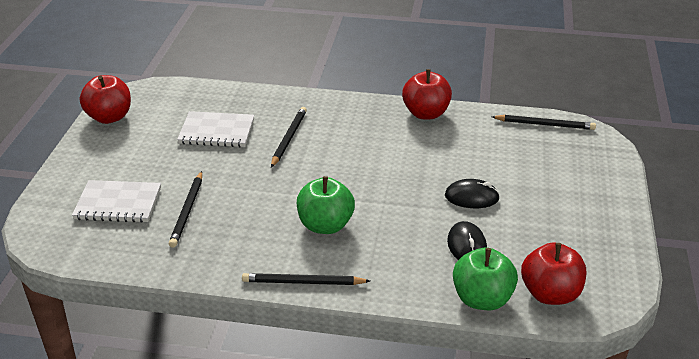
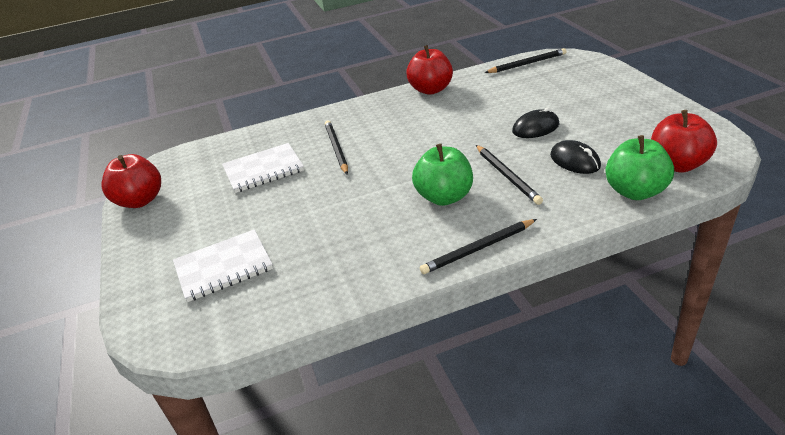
camera: 25 degrees left, 0 degrees up
(187, 211) = (303, 242): black pencil -> black pencil (507, 176)

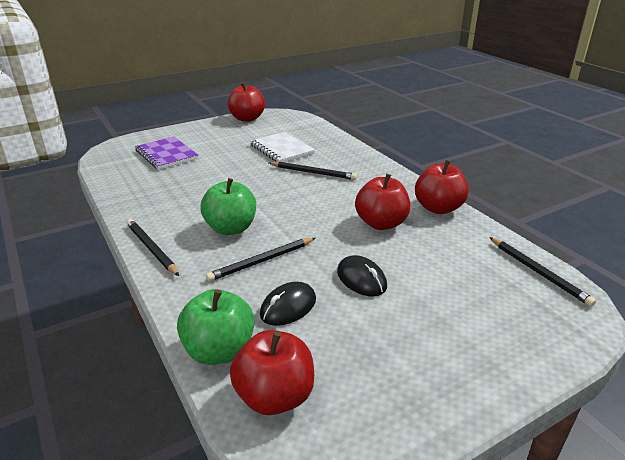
camera: 75 degrees right, 5 degrees down
(224, 267) = (166, 155): white notebook -> purple notebook
(336, 149) = (313, 173): black pencil -> black pencil turned 45 degrees clockwise
(451, 116) = (381, 223): none -> red apple

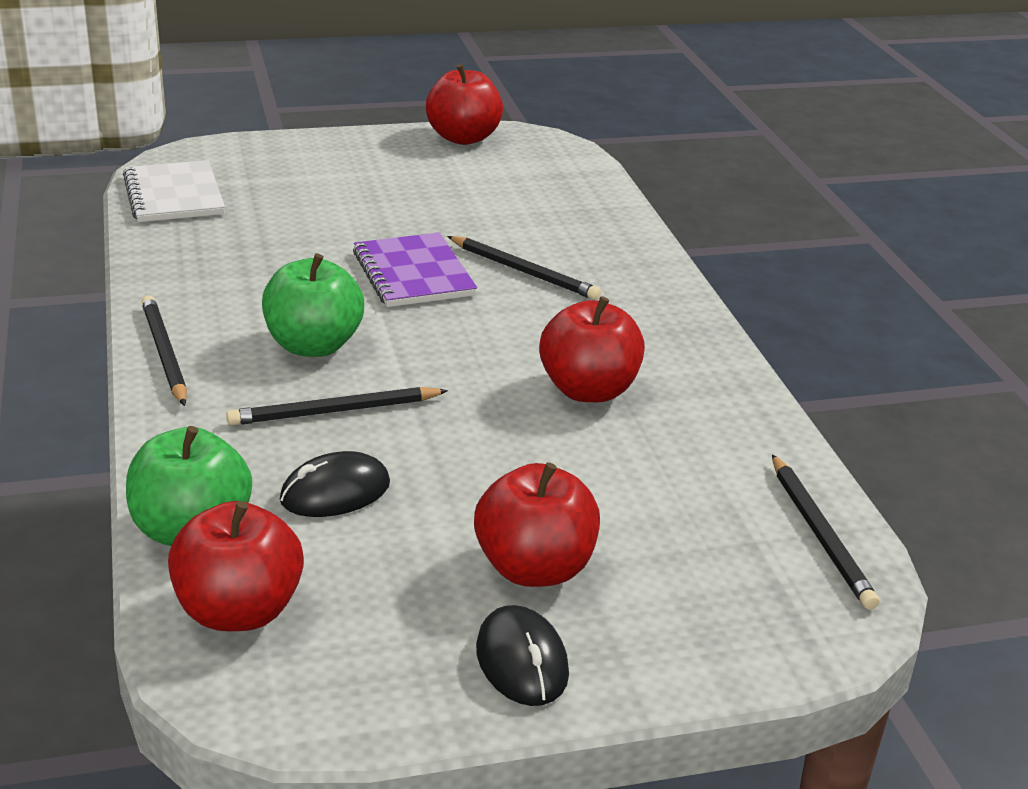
camera: 15 degrees right, 0 degrees up
(166, 155) = (271, 188): purple notebook -> purple notebook (413, 274)
(281, 149) = (492, 214): white notebook -> white notebook (174, 195)
(361, 279) = (486, 476): black mouse -> black mouse (522, 661)
(438, 208) = (719, 384): red apple -> red apple (534, 568)

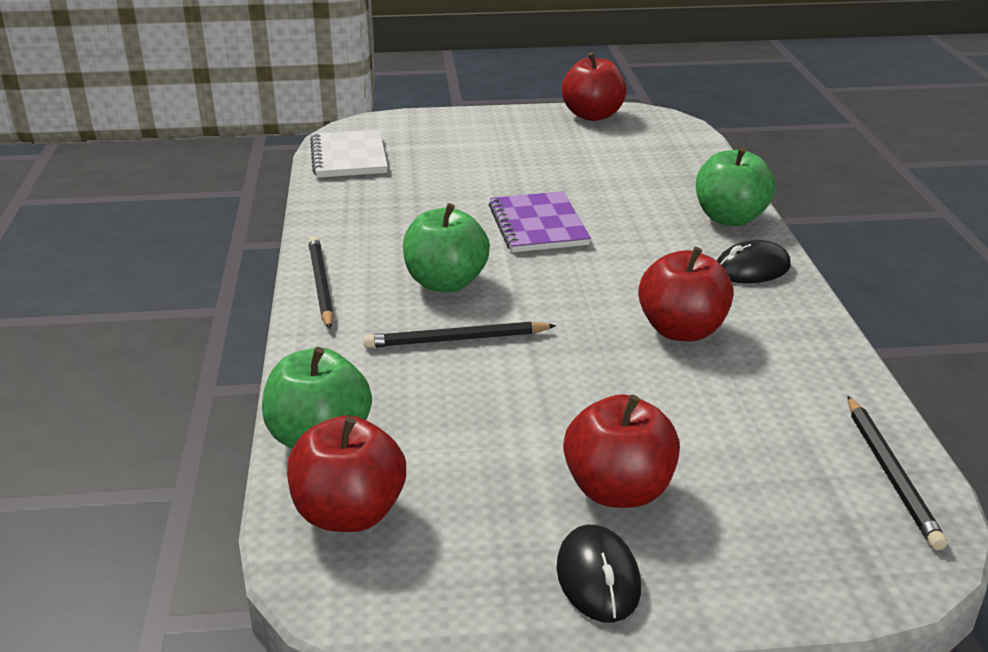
camera: 10 degrees right, 0 degrees up
(335, 492) = (448, 410): black mouse -> black mouse (752, 269)
(524, 271) = (633, 226): black pencil -> none
(632, 259) = (730, 218): none -> green apple

